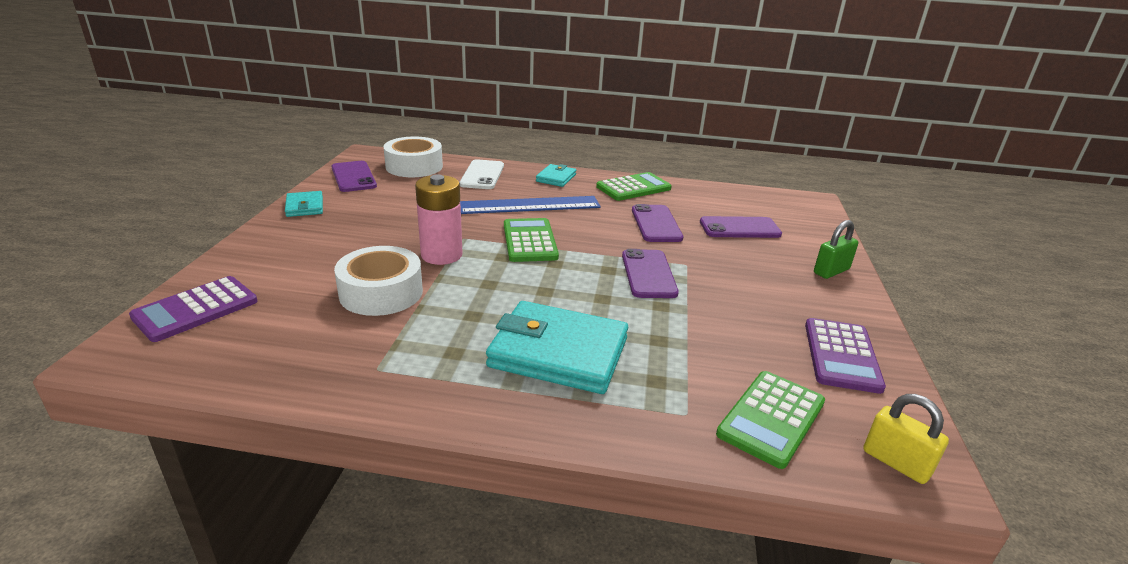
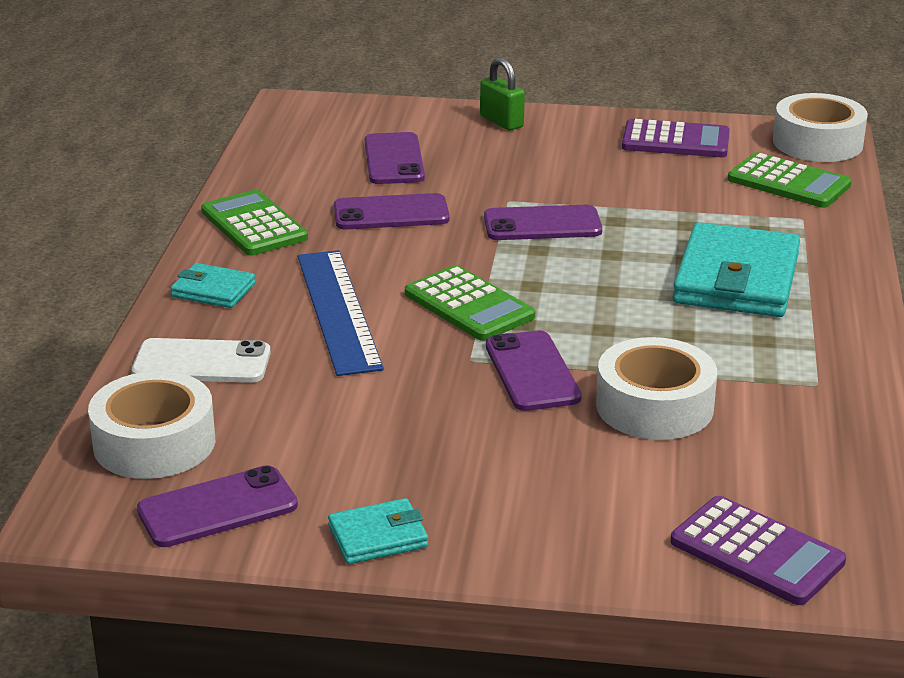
camera: 90 degrees left, 0 degrees up
(441, 255) = (532, 372): pink battery -> purple phone
(530, 241) = (469, 305): green calculator -> green calculator turned 120 degrees counterclockwise
(896, 462) = (817, 142): yellow padlock -> white tape

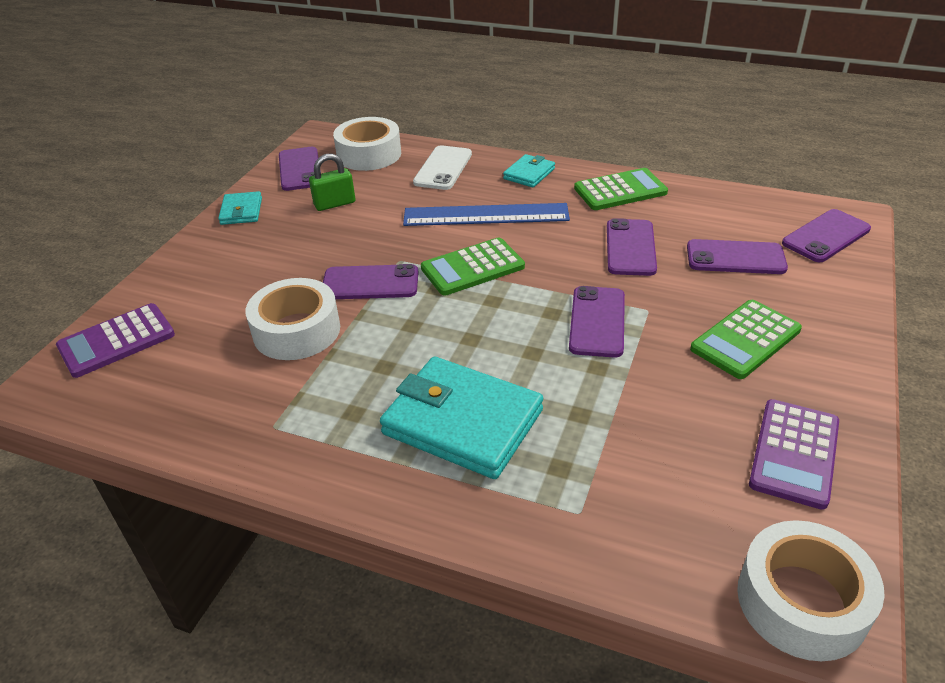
camera: 105 degrees right, 10 degrees up
(337, 118) = (825, 236): none -> purple phone
(501, 122) = (832, 329): green padlock -> green padlock (335, 204)
(788, 182) = (674, 528): green calculator -> green calculator (745, 339)

